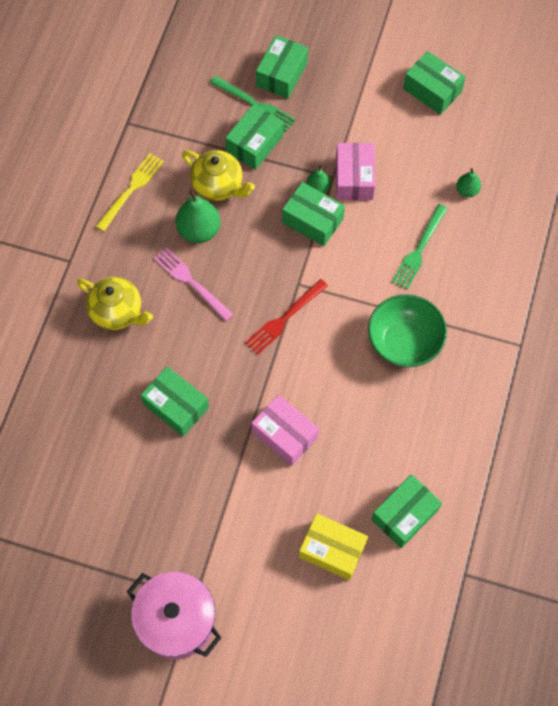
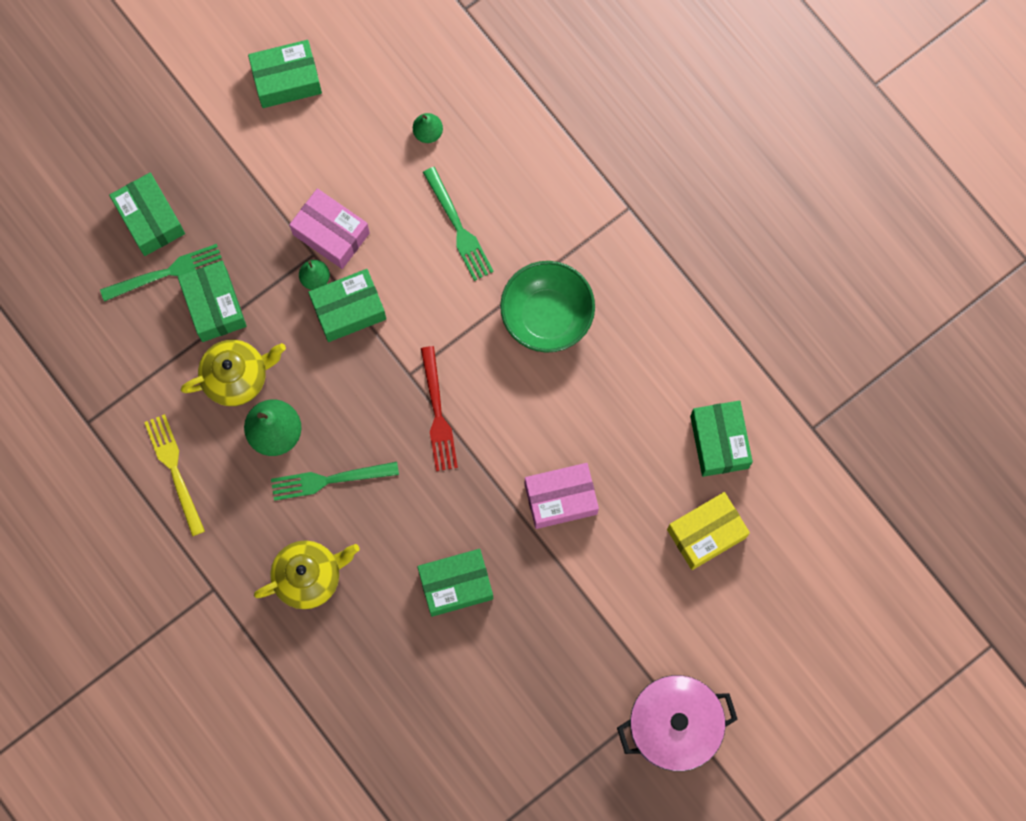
camera: 55 degrees left, 10 degrees up
(190, 282) = (328, 480): pink fork -> green fork

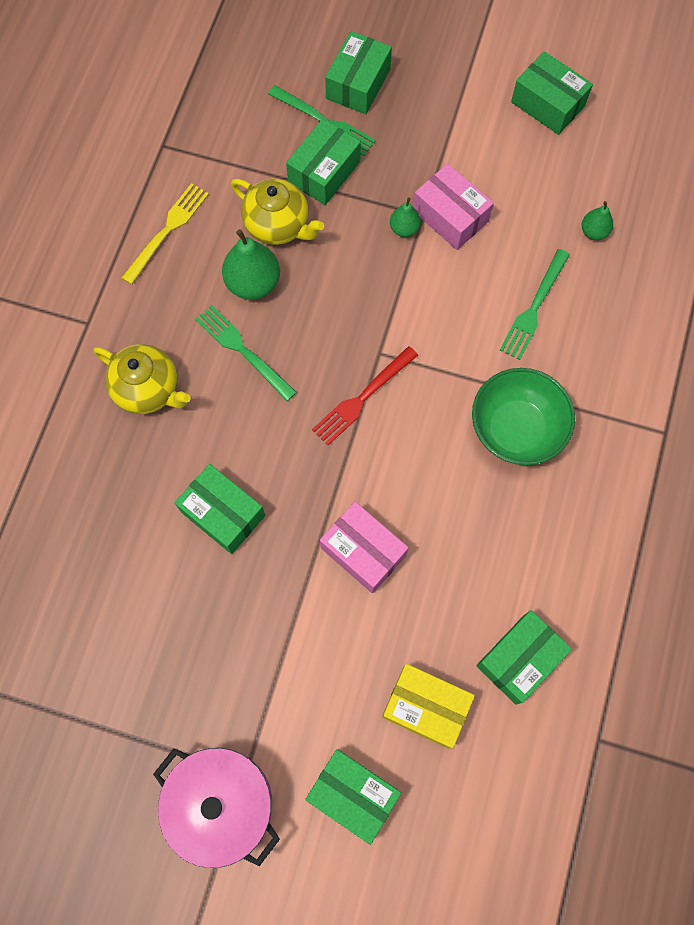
camera: 55 degrees right, 5 degrees down
(331, 233) = (450, 216): pink box -> pink box turned 45 degrees counterclockwise
(348, 309) = (398, 270): green box -> green box (353, 794)

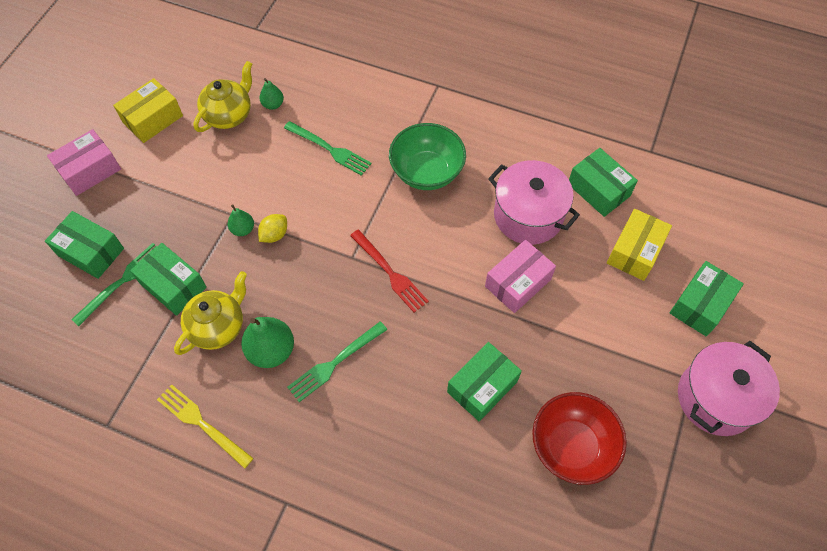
camera: 85 degrees left, 10 degrees down
(148, 389) = (362, 446): yellow teapot -> yellow teapot (229, 115)
(155, 619) = (572, 446): none -> red bowl
(401, 263) = (274, 235): none -> yellow lemon
(450, 216) = (238, 195): pink box -> pink box (90, 170)
(465, 562) = (528, 215): none -> pink pot
(548, 104) = (153, 119): green box -> yellow box

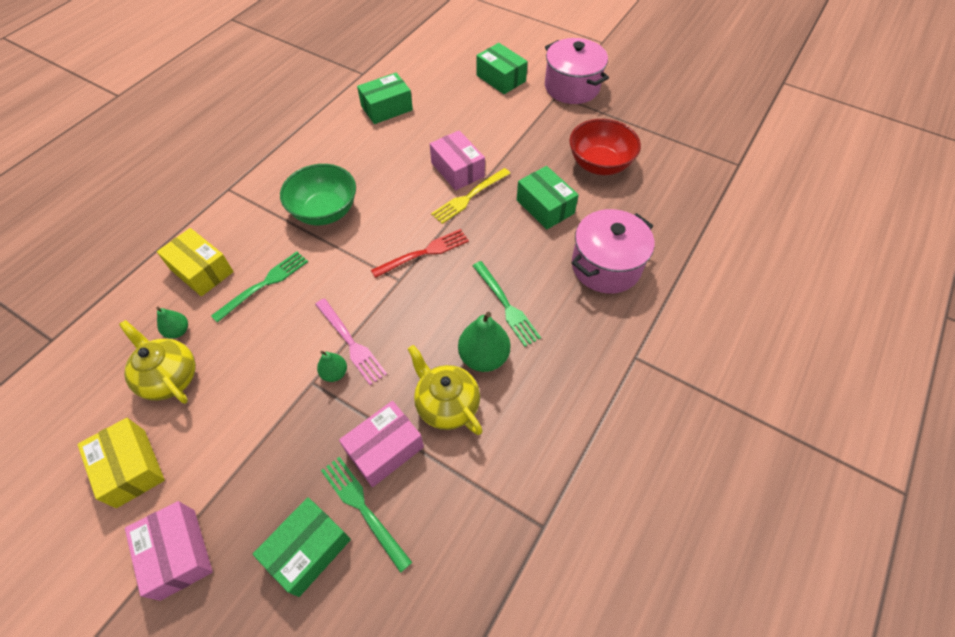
camera: 80 degrees left, 5 degrees down
(173, 285) = (385, 449): green box -> pink box
(201, 423) = (552, 426): yellow fork -> yellow fork (469, 197)
(274, 235) = (351, 343): yellow lemon -> pink fork
(528, 215) = (396, 152): pink pot -> pink pot (606, 266)
(635, 251) = (448, 100): yellow box -> yellow box (202, 270)

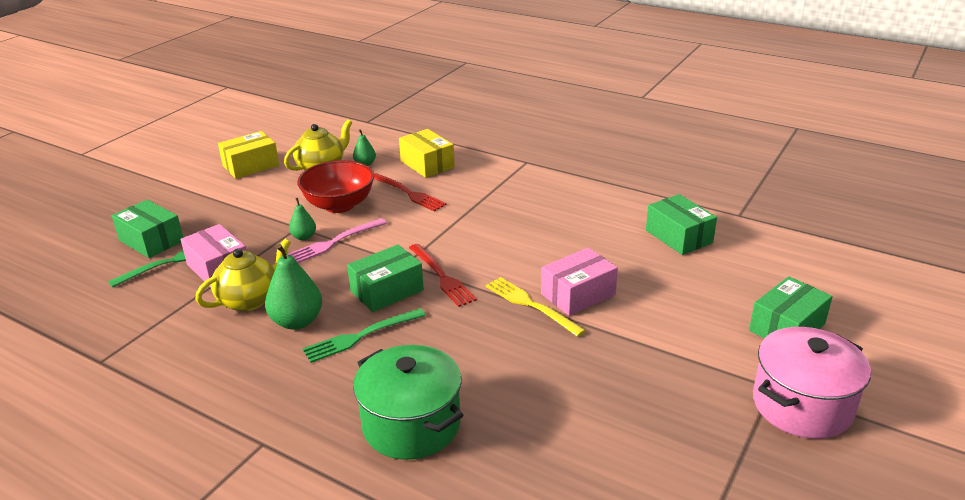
camera: 90 degrees right, 25 degrees down
(177, 553) = (178, 191): pink box -> none
(202, 270) = (427, 164): yellow box -> yellow box turned 75 degrees counterclockwise
(265, 284) = (409, 193): green fork -> red fork
(325, 211) = (500, 213): green bowl -> none
(545, 206) = (519, 369): green box -> green box (387, 291)
(599, 164) = (616, 429): red bowl -> red bowl (339, 205)
(606, 266) = (411, 424): pink pot -> green pot

